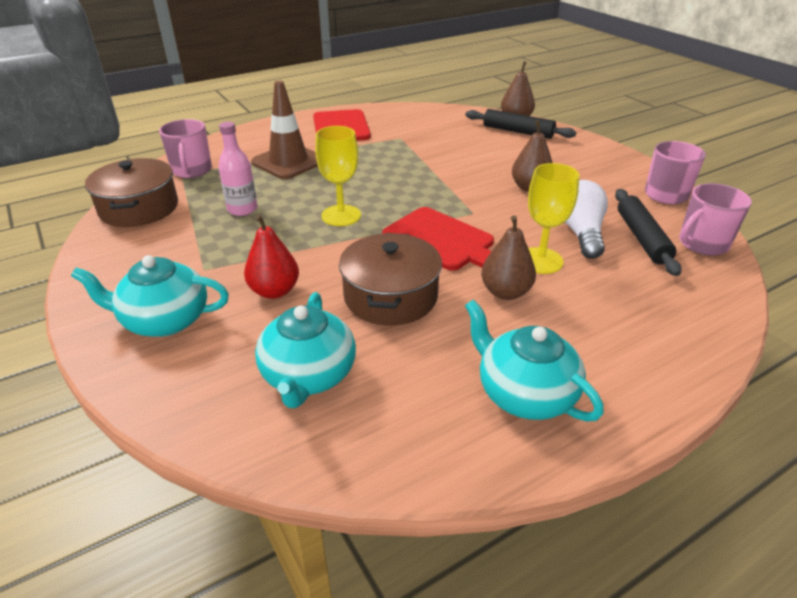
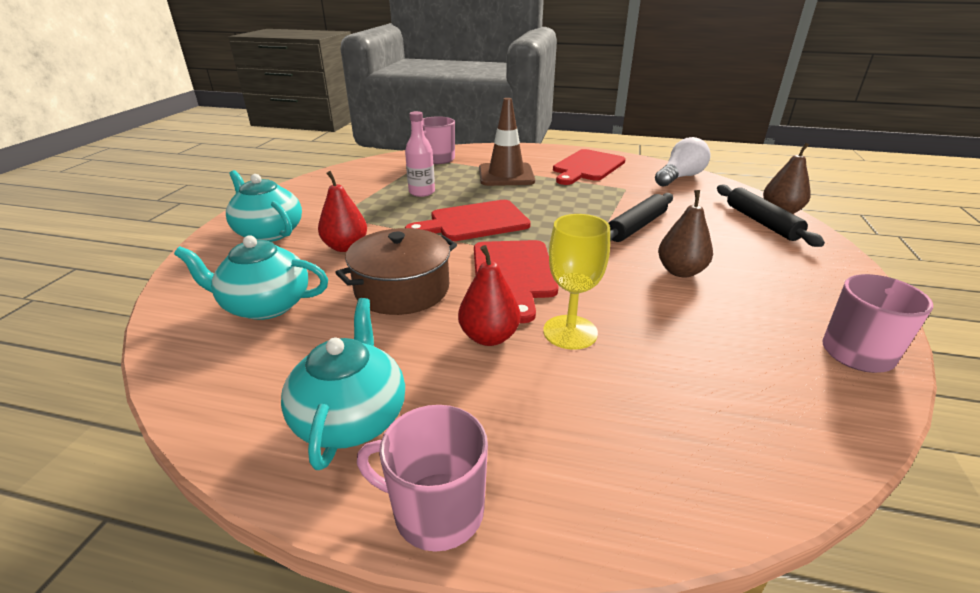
camera: 45 degrees right, 5 degrees down
(139, 208) = (371, 169): brown pot -> none
(308, 375) = (265, 305): turquoise teapot -> turquoise teapot turned 45 degrees clockwise
(341, 215) = (474, 222): yellow goblet -> red cutting board
(505, 292) = (489, 337): brown pear -> red pear
(580, 233) = (660, 332): white light bulb -> white light bulb (680, 177)
(642, 238) = (730, 375): black rolling pin -> black rolling pin (636, 226)
(702, 244) = (811, 427): pink mug -> pink mug (436, 510)

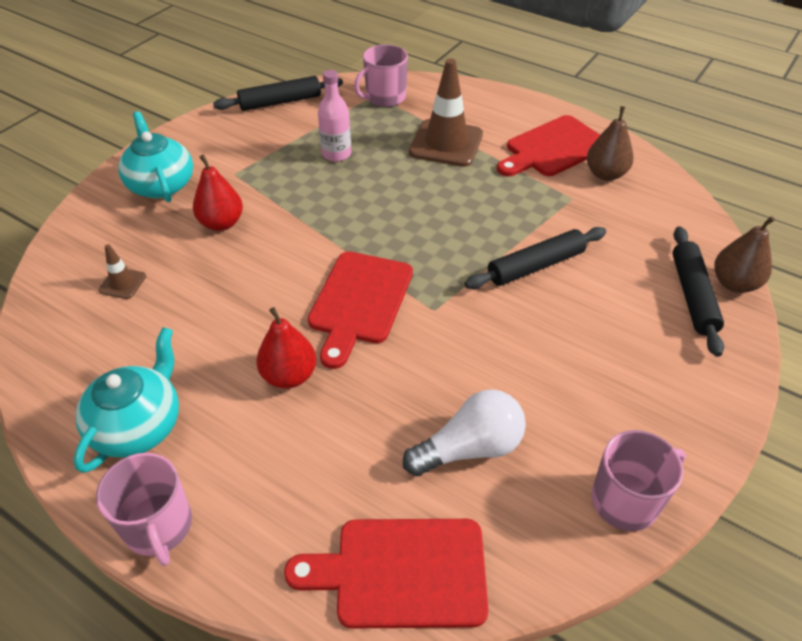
camera: 20 degrees right, 15 degrees up
(265, 305) = (122, 283): turquoise teapot -> brown traffic cone
(351, 172) = (280, 102): none -> black rolling pin
(402, 289) = (245, 295): brown pot -> none
(436, 510) = (158, 526): pink mug -> pink mug turned 150 degrees counterclockwise
(474, 222) = (364, 216): red cutting board -> red cutting board (401, 572)
(570, 332) = (364, 391): yellow goblet -> none
(680, 177) = (657, 193): white light bulb -> white light bulb (469, 448)
(680, 271) = (532, 345): brown pear -> brown pear (605, 174)

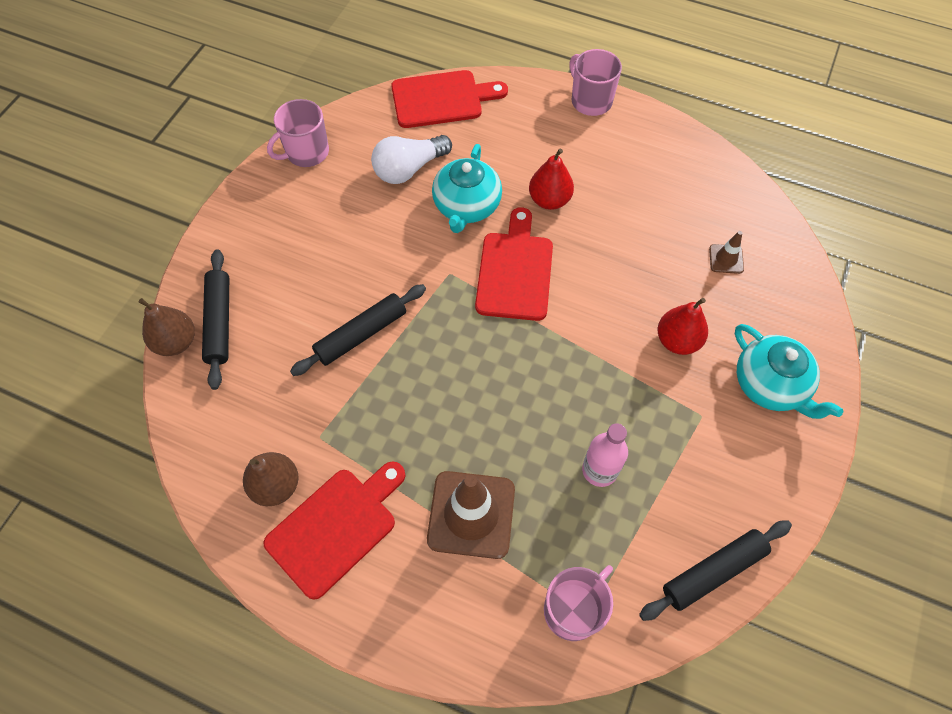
camera: 170 degrees right, 15 degrees up
(138, 426) = (638, 152): turquoise teapot -> turquoise teapot (466, 206)

